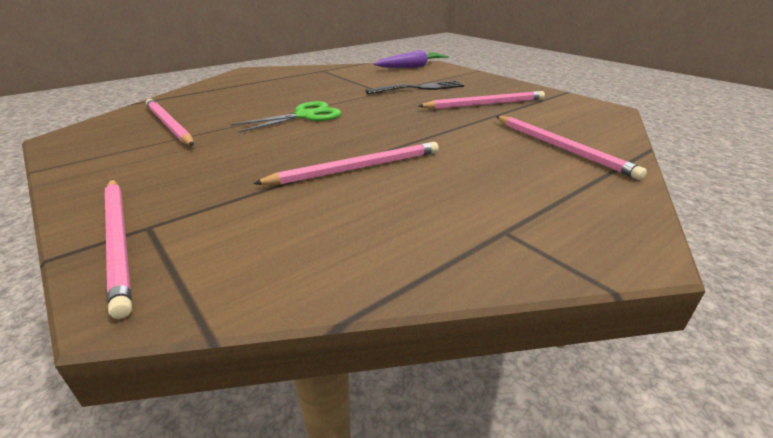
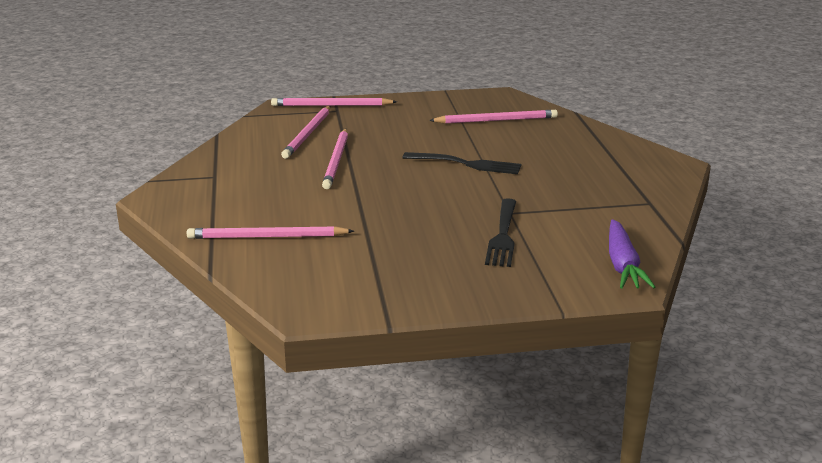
camera: 120 degrees right, 5 degrees down
(305, 116) = (465, 164): green scissors -> black fork
(485, 104) = (405, 250): pink pencil -> pink pencil (308, 134)

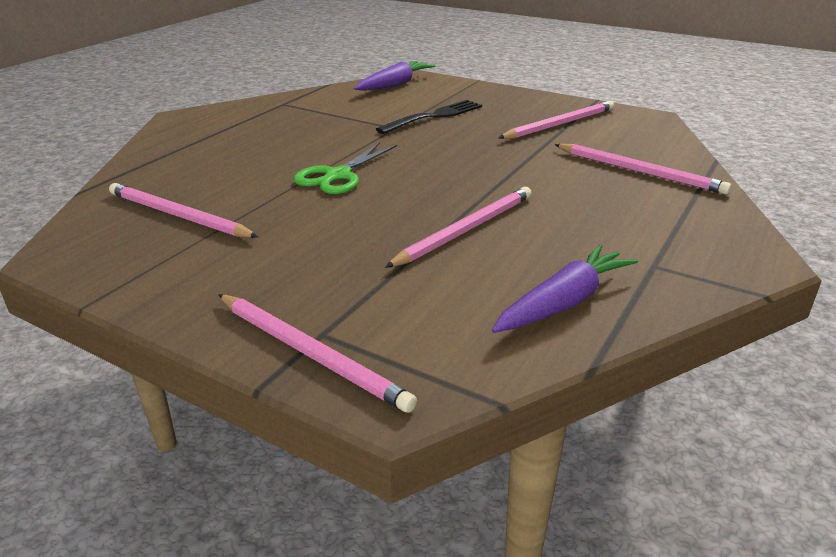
camera: 140 degrees left, 5 degrees up
(248, 148) = (564, 302): none -> purple carrot
(308, 134) = (443, 293): pink pencil -> pink pencil (560, 124)
(465, 164) = (338, 175): black fork -> green scissors

